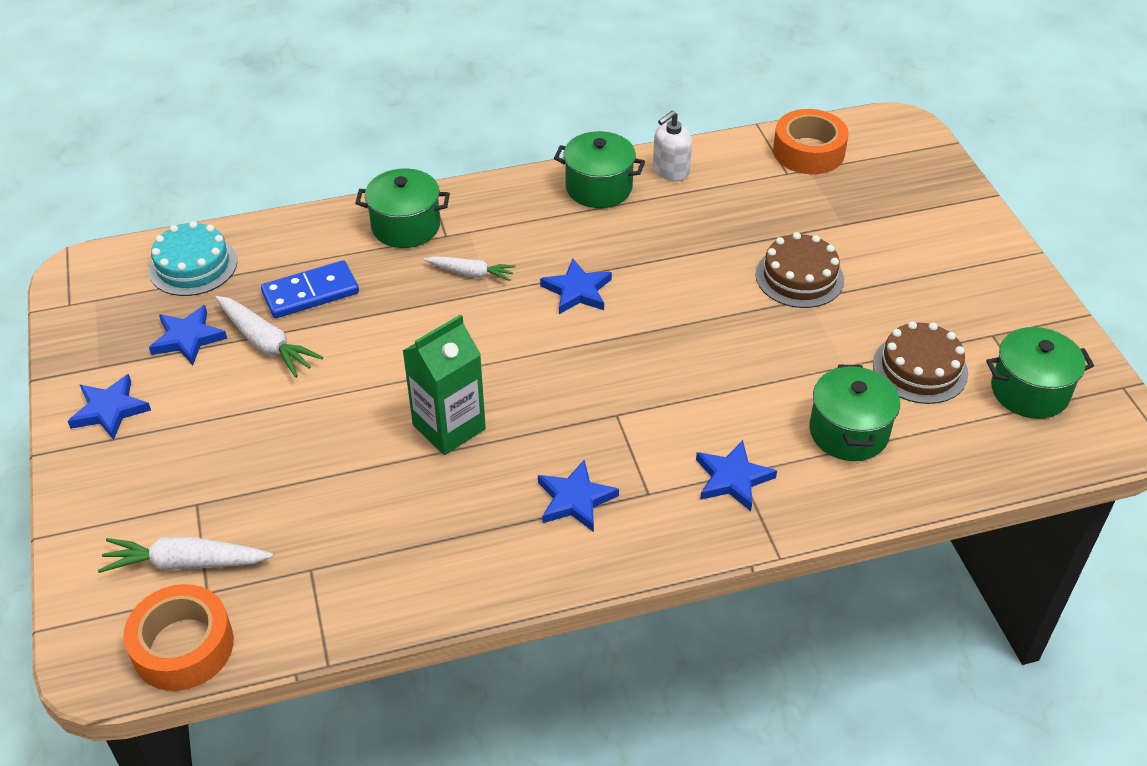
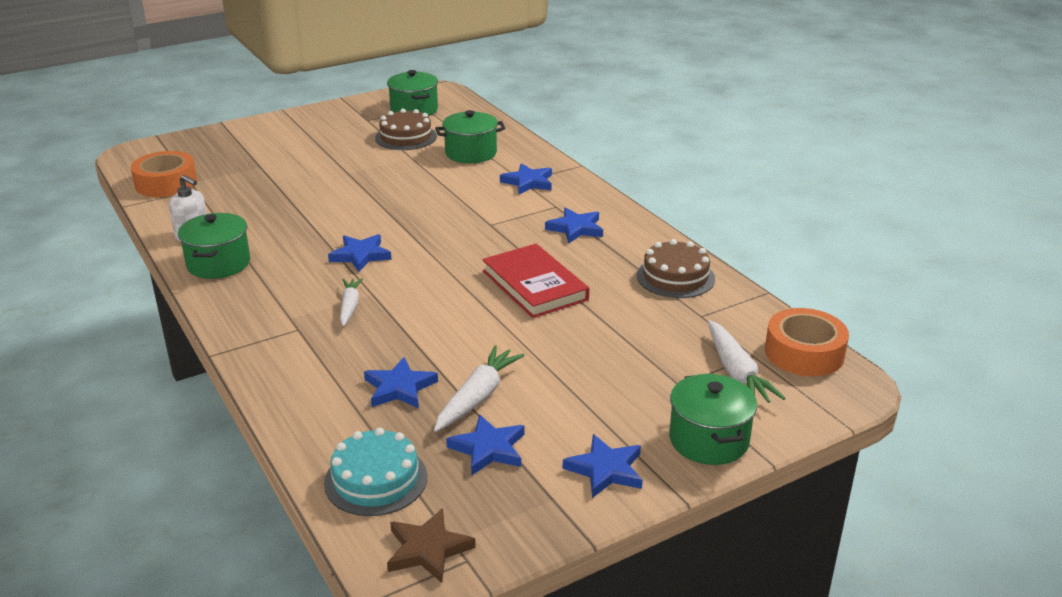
camera: 105 degrees left, 15 degrees down
(95, 285) = (427, 549): none -> brown star
(310, 293) = (399, 388): blue domino -> blue star
(406, 226) = (287, 353): green pot -> green pot (709, 440)
(449, 427) = (535, 285): green carton -> red book
(799, 277) = (324, 176): brown cake -> brown cake (675, 277)

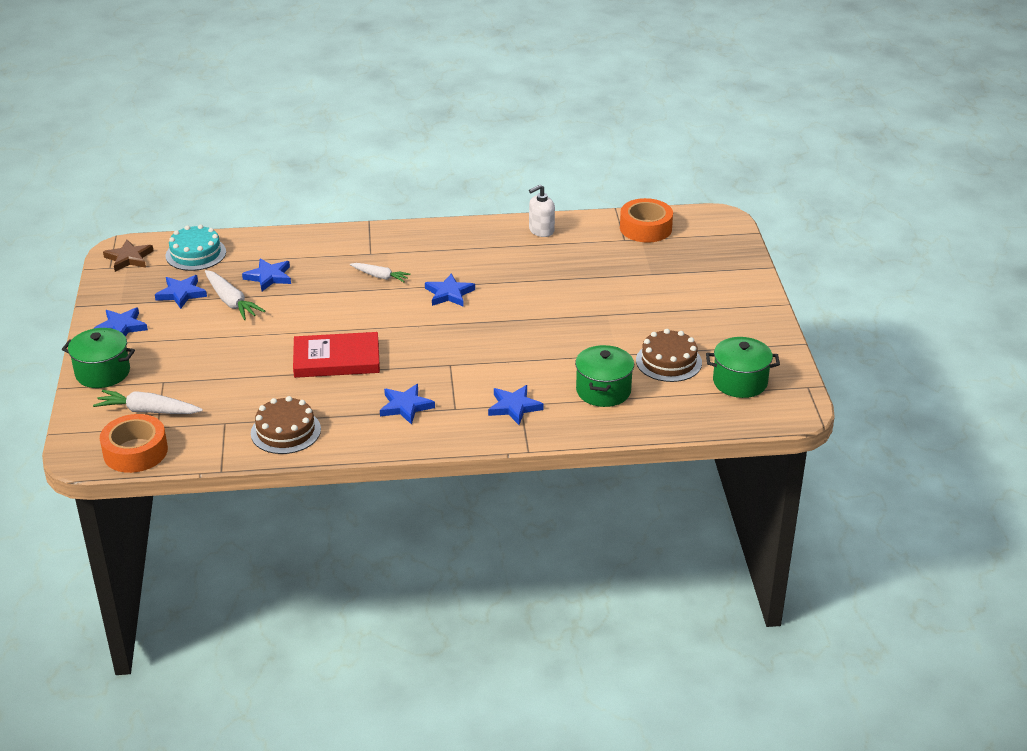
camera: 115 degrees right, 5 degrees up
(218, 264) = (486, 236): green pot -> none

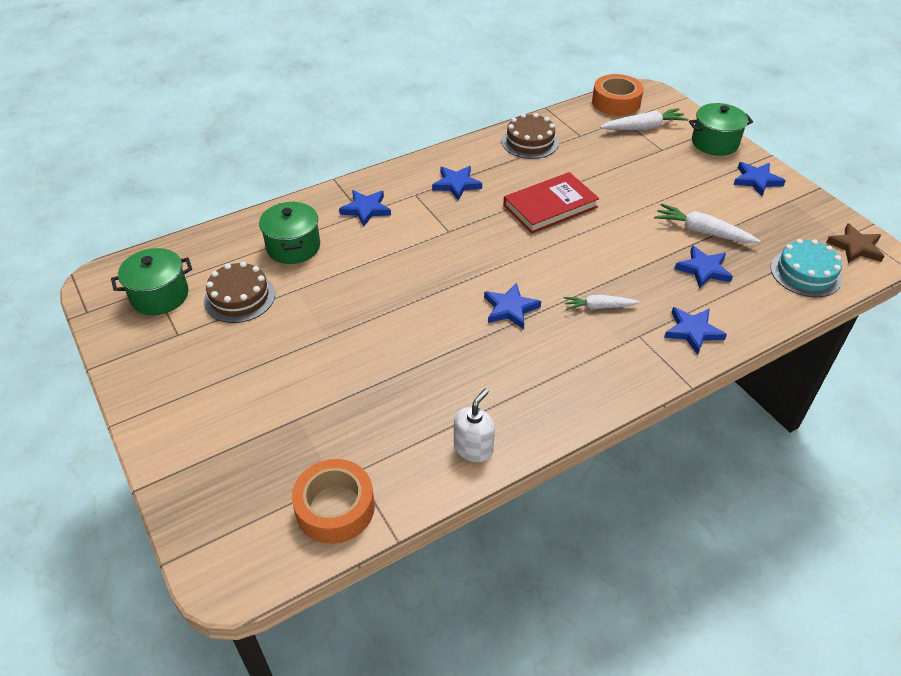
camera: 155 degrees right, 10 degrees up
(181, 294) = (755, 225): blue star -> blue star (692, 331)

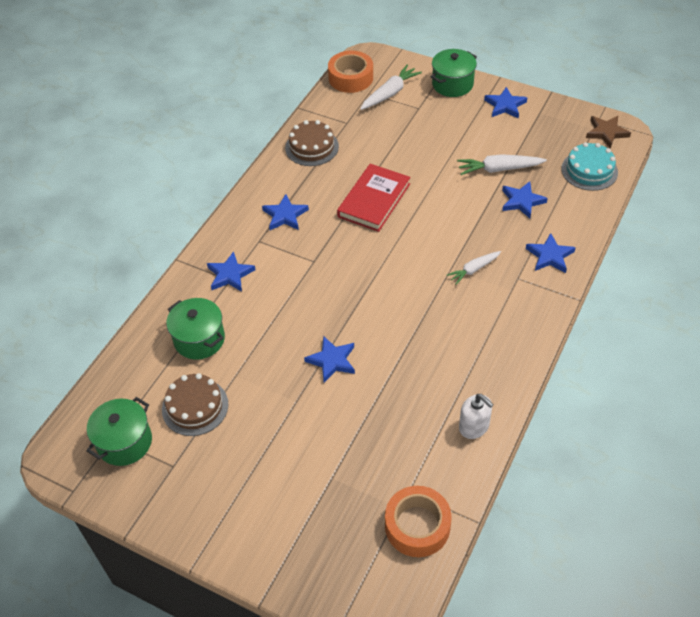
camera: 30 degrees left, 5 degrees up
(473, 448) = (474, 426): white soap dispenser -> white soap dispenser turned 135 degrees clockwise
(510, 308) = (413, 304): blue star -> blue star (332, 361)

